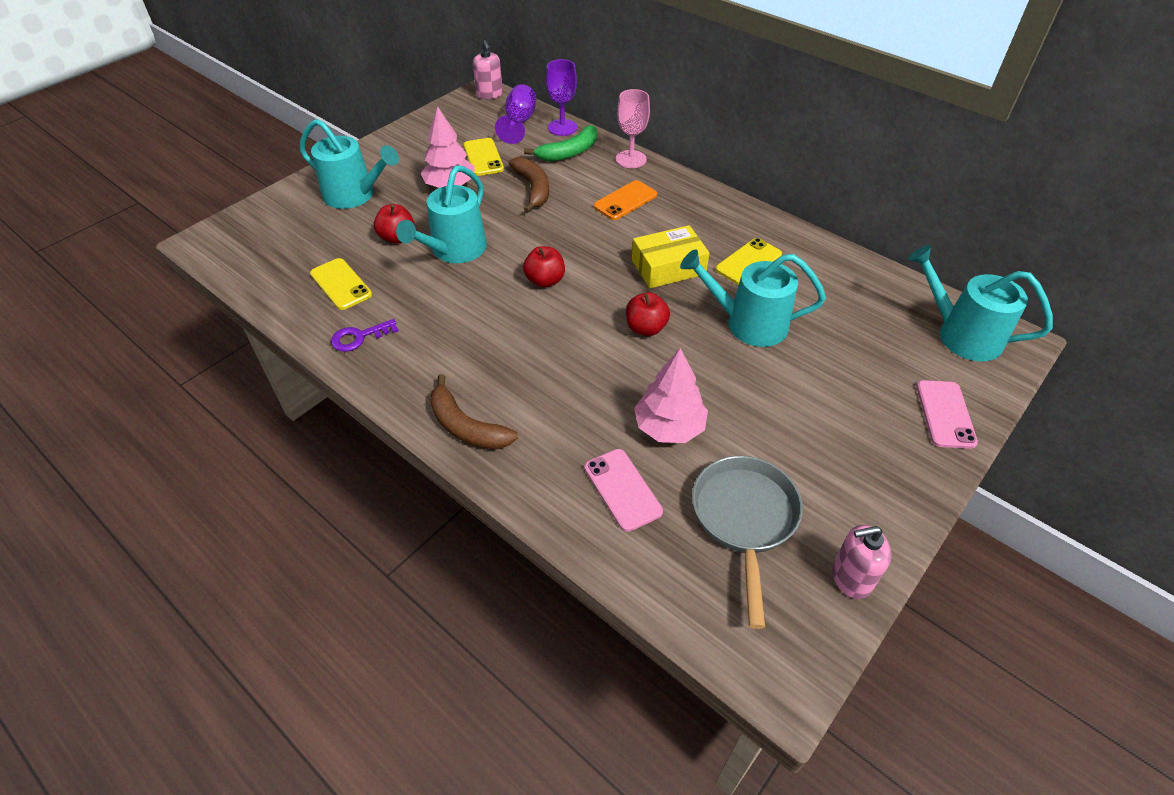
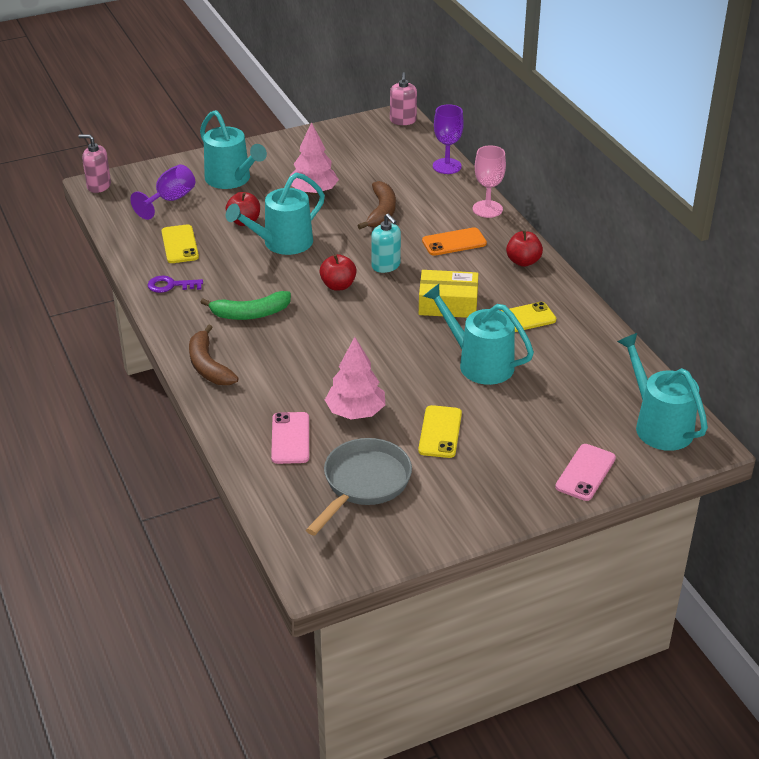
camera: 25 degrees right, 10 degrees down
(483, 157) = (358, 175): yellow phone -> yellow phone (440, 432)
(519, 122) = (411, 152): purple goblet -> purple goblet (170, 200)
(569, 152) = (436, 189): green banana -> green banana (250, 314)
(578, 244) = (386, 266): none -> turquoise soap dispenser
(646, 328) = (392, 342): red apple -> red apple (523, 261)
(851, 578) = (411, 541): pink soap dispenser -> pink soap dispenser (99, 186)

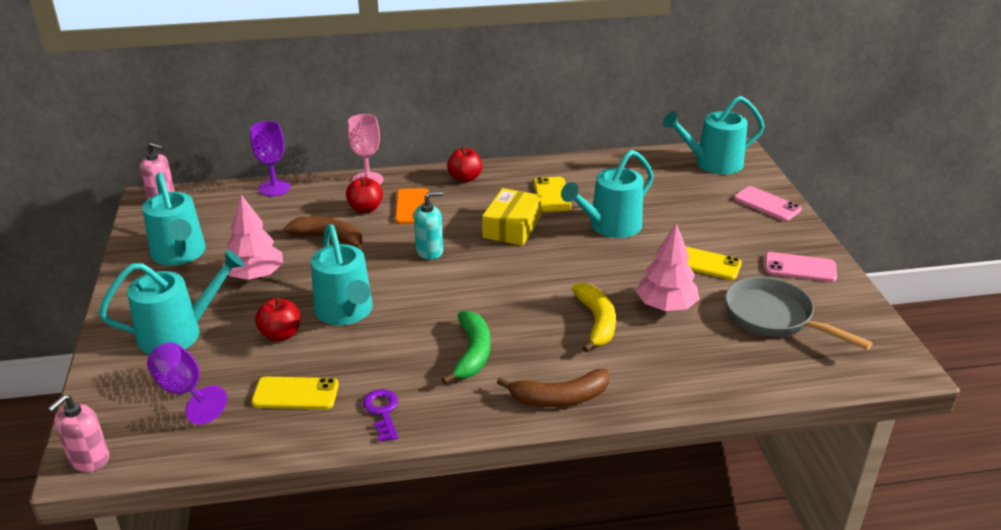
camera: 75 degrees left, 5 degrees down
(170, 285) = (382, 412): purple key -> purple key turned 150 degrees clockwise
(290, 438) = (700, 354): pink phone -> pink phone (800, 268)
(315, 373) = (596, 322): none -> yellow banana
(328, 151) = (179, 254): none -> turquoise watering can
(338, 285) = (449, 285): red apple -> red apple (365, 209)

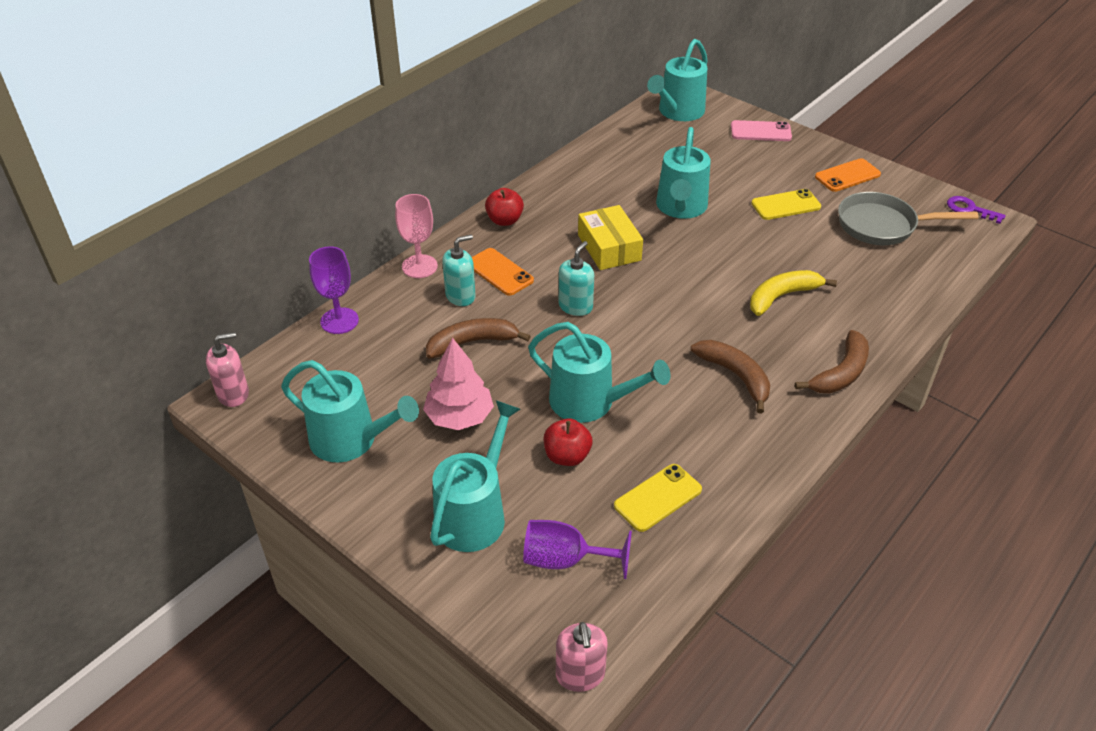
camera: 40 degrees left, 10 degrees up
(365, 209) = (460, 296): red apple -> turquoise soap dispenser
(382, 412) = (742, 467): purple key -> purple key (970, 209)
(472, 353) = (735, 376): green banana -> brown banana
(552, 195) = (598, 201): yellow phone -> none
(596, 322) = (782, 296): yellow banana -> yellow banana turned 75 degrees counterclockwise
(666, 306) = (807, 256): pink tree -> none
(800, 268) = (847, 176): pink phone -> orange phone

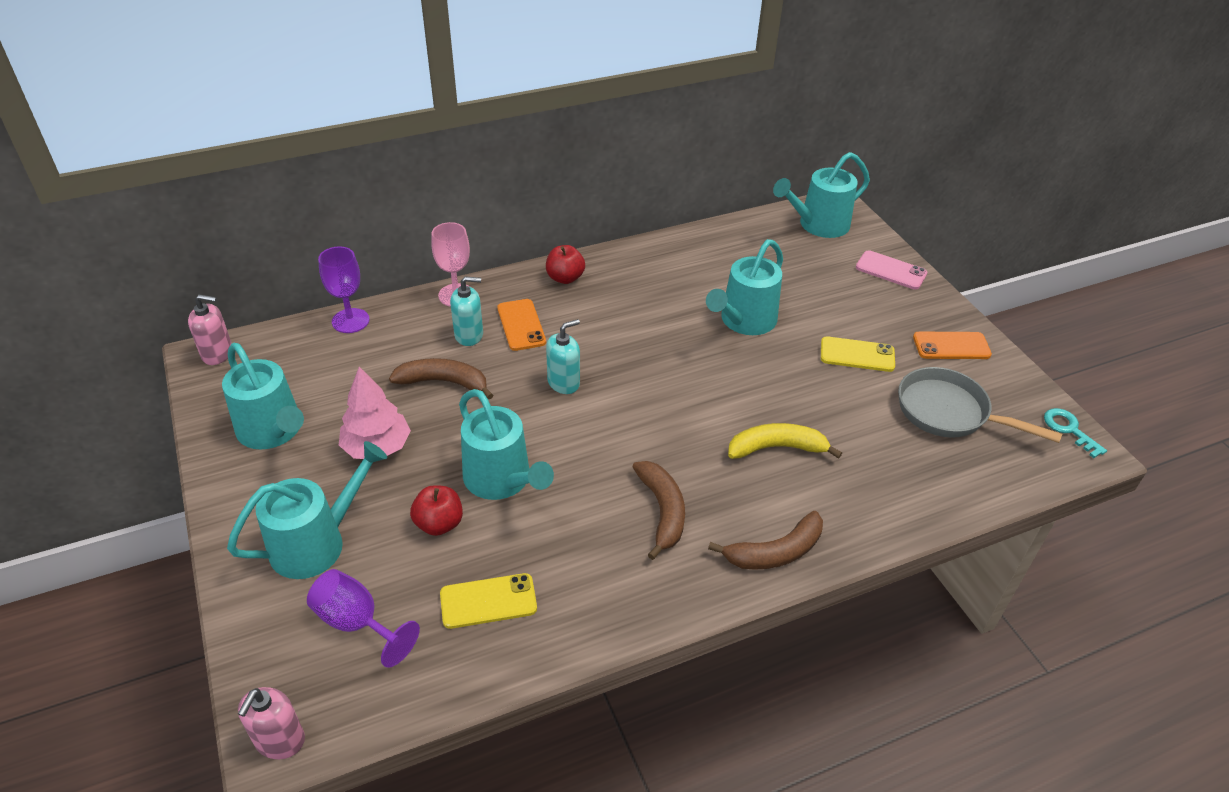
camera: 25 degrees right, 0 degrees up
(609, 247) = (641, 337): yellow box -> none
(970, 209) = (1069, 429): purple key -> turquoise key

